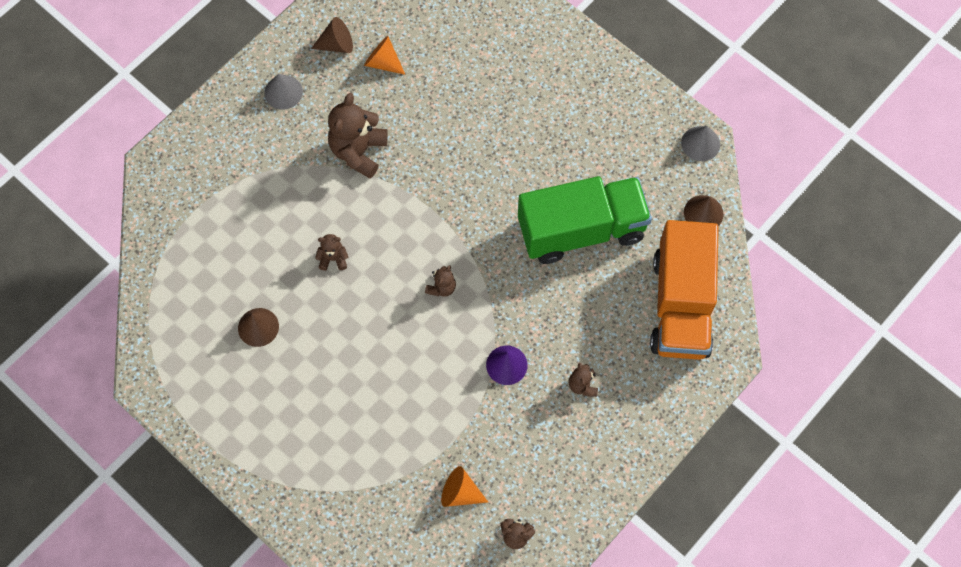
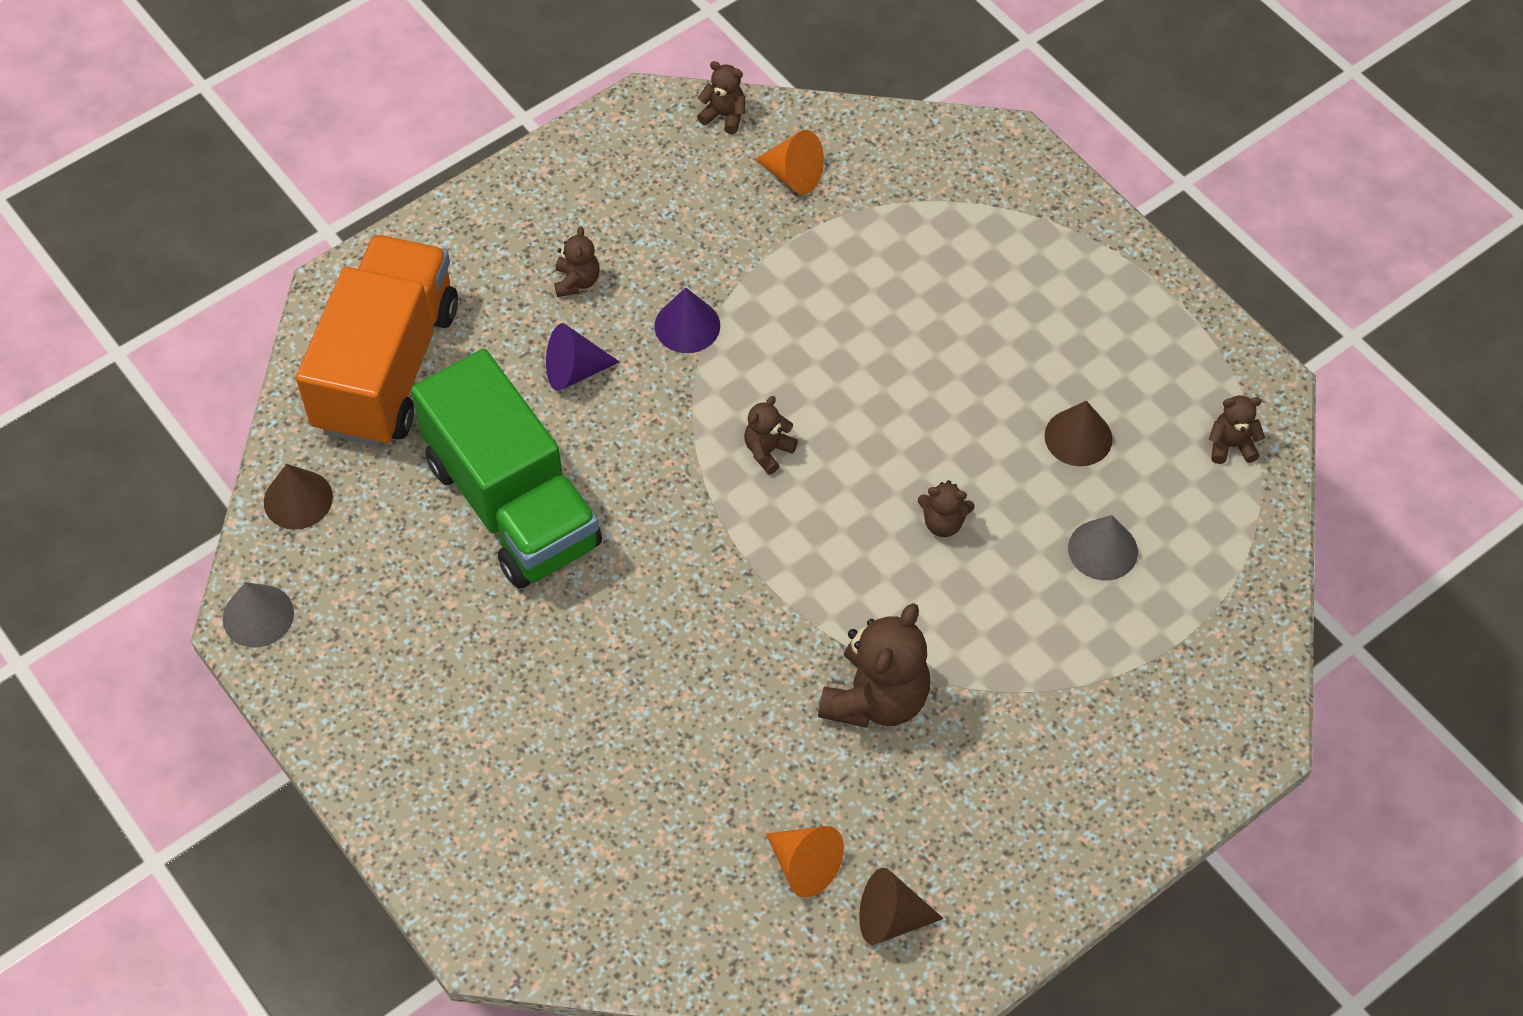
camera: 170 degrees left, 10 degrees down
(166, 336) = (1231, 445): none -> brown teddy bear
(283, 92) = (1005, 836): grey cone -> grey cone (1103, 549)
(568, 321) = (574, 371): none -> purple cone
(581, 230) = (512, 504): green truck -> green truck turned 120 degrees counterclockwise

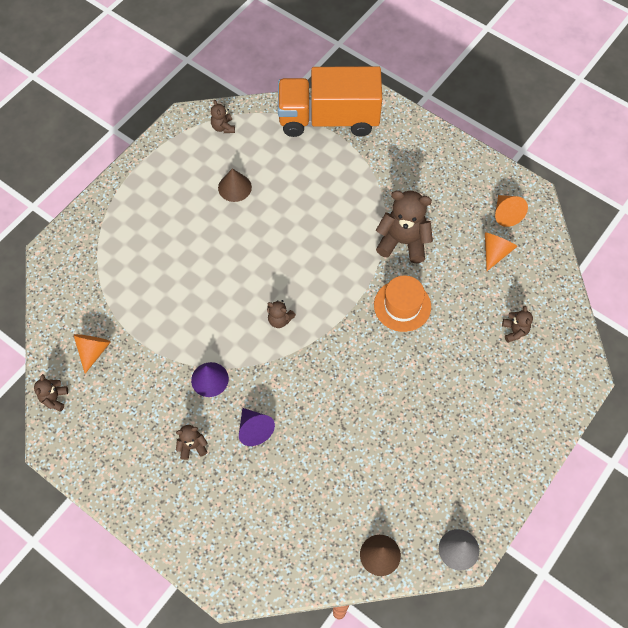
camera: 105 degrees left, 5 degrees up
(387, 368) = (278, 535): orange truck -> orange truck (328, 119)
(512, 504) = (348, 436): green truck -> none
(735, 657) = (402, 305): none -> orange hat
(890, 918) = (506, 214): brown cone -> orange cone
(943, 523) = (299, 234): brown teddy bear -> brown teddy bear (514, 331)
(1103, 549) = (295, 167): grey cone -> none

